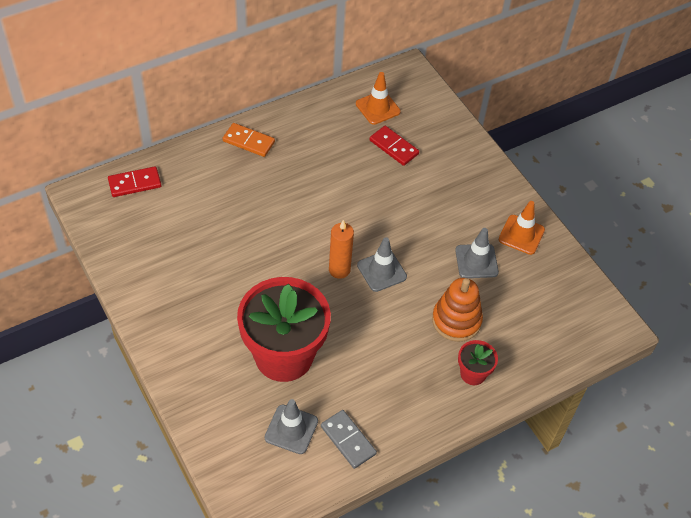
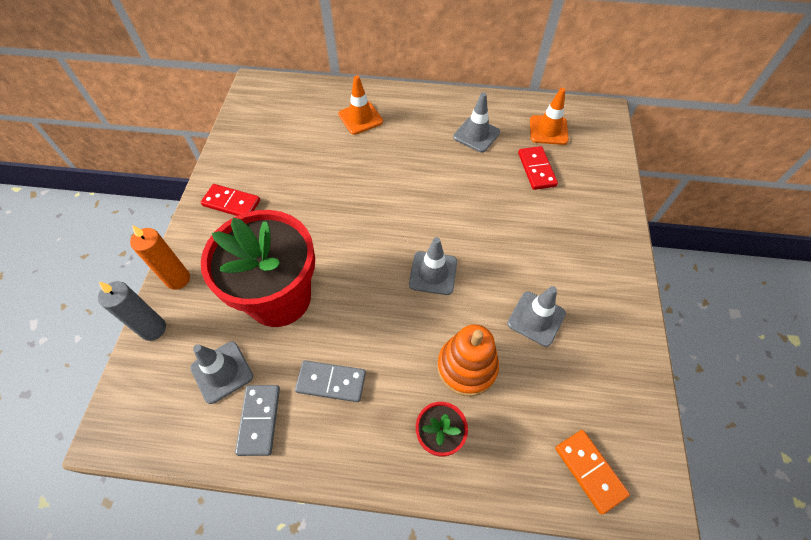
camera: 40 degrees right, 5 degrees up
(134, 183) = (299, 95): red domino -> red domino (231, 203)
(207, 436) = (153, 329): none -> grey candle
(248, 141) = (413, 106): orange domino -> orange domino (590, 471)
(324, 141) = (476, 135): none -> grey traffic cone
(339, 270) = (395, 249): orange candle -> orange candle (178, 279)
(375, 386) = (331, 382): none -> grey domino
(521, 235) = (607, 319): orange traffic cone -> orange traffic cone (360, 118)

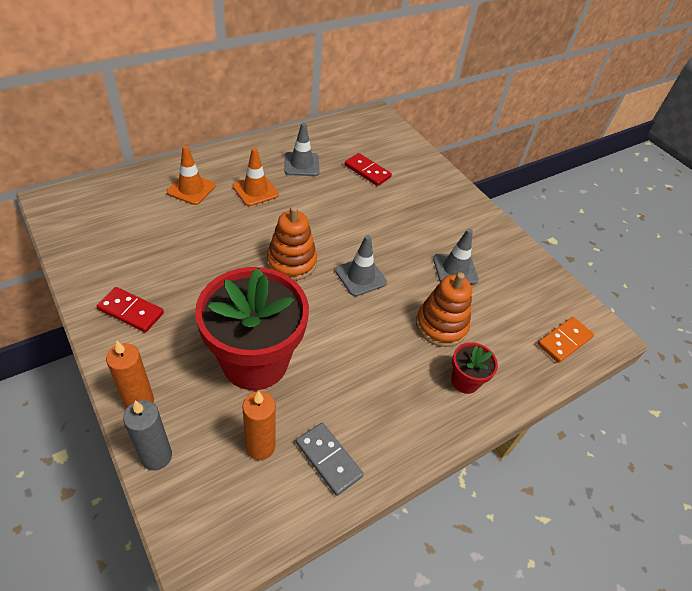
camera: 45 degrees left, 10 degrees down
(222, 372) = (260, 447): grey traffic cone -> orange candle
(231, 203) = (131, 311): red domino -> red domino turned 45 degrees clockwise
(331, 382) = (358, 395): grey domino -> none
(384, 226) = (291, 262): none -> orange stacking toy
(548, 130) = (351, 141): orange traffic cone -> orange traffic cone (255, 191)
(590, 471) = (564, 341): orange domino -> orange domino turned 60 degrees counterclockwise

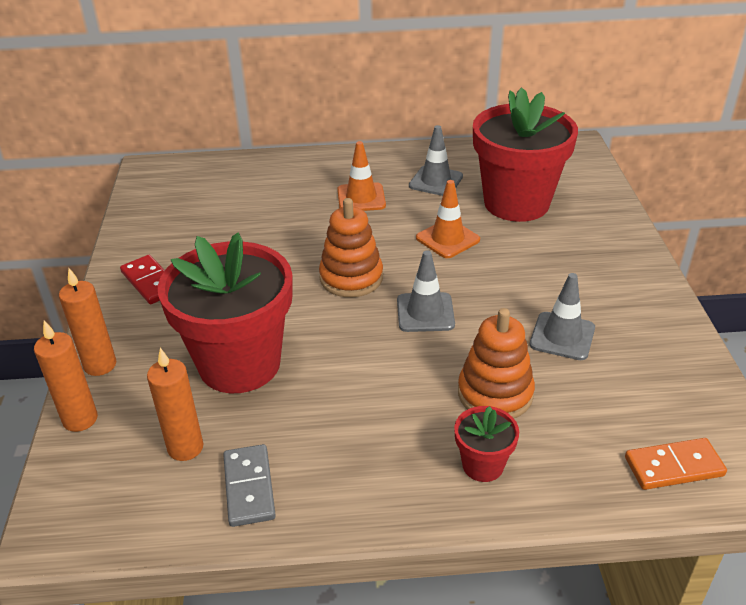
camera: 35 degrees right, 10 degrees down
(156, 456) = (80, 419): grey candle -> orange candle
(191, 189) = (291, 183): orange traffic cone -> orange traffic cone (447, 239)
(367, 171) = (516, 203): red domino -> red flower pot

